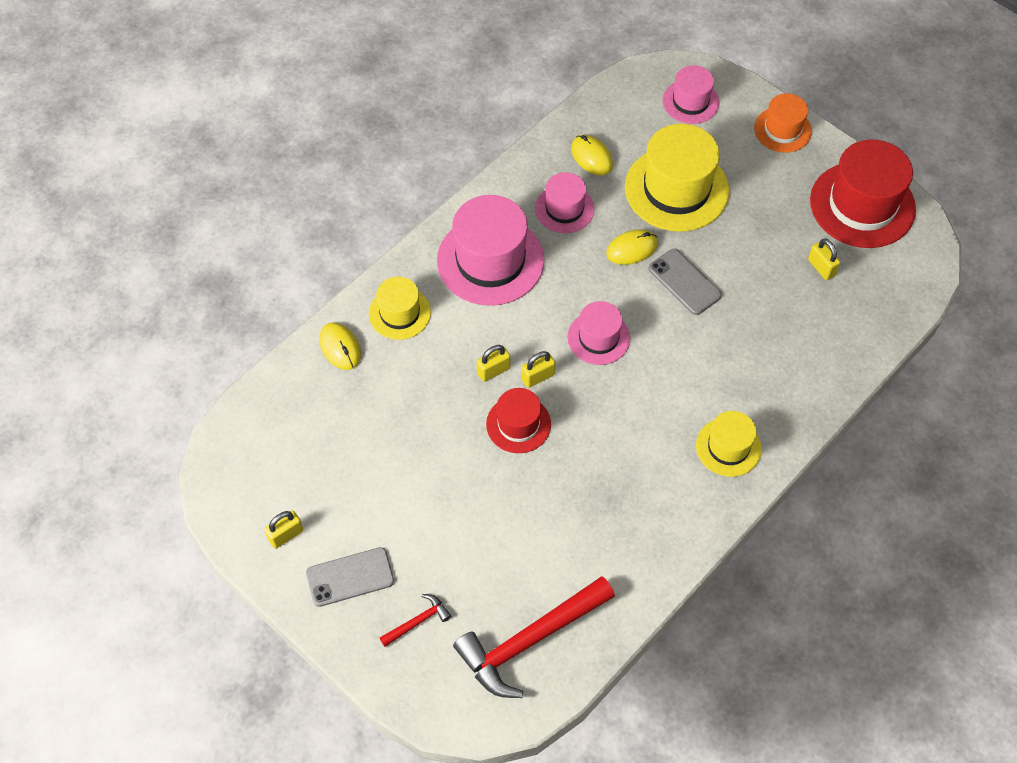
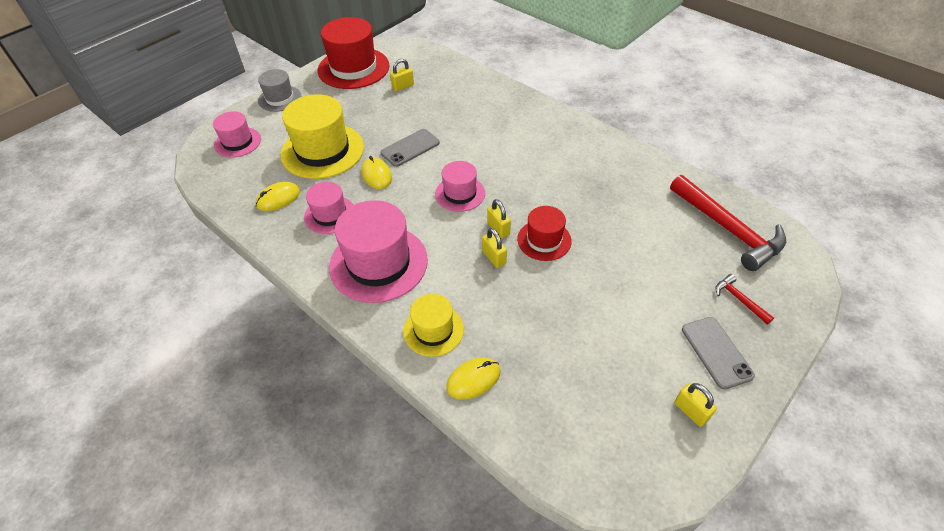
camera: 90 degrees left, 10 degrees down
(728, 447) = (547, 130): yellow hat -> none
(782, 130) = (280, 98): orange hat -> grey hat

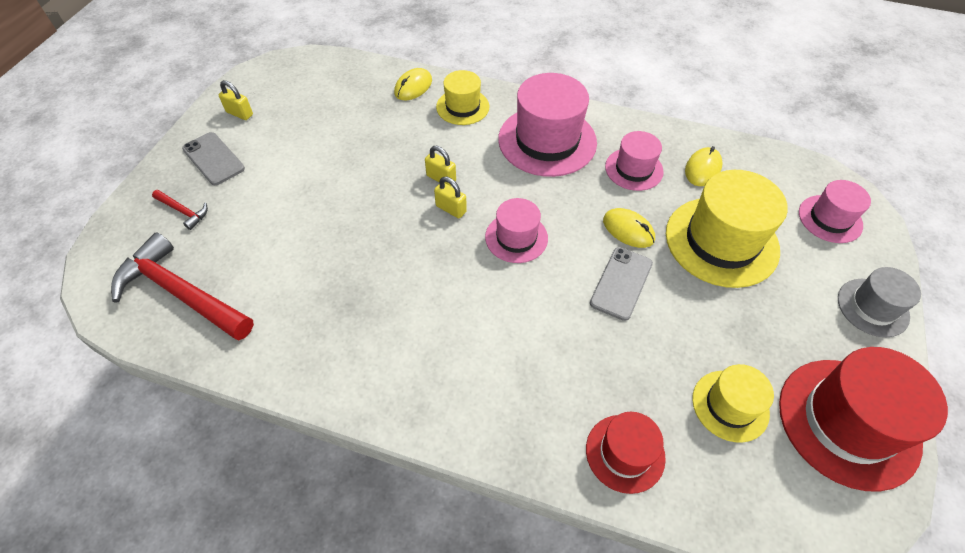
camera: 155 degrees right, 5 degrees up
(403, 86) = (730, 405): yellow padlock -> yellow hat
(544, 240) = (396, 212): red hat -> red hat (625, 453)

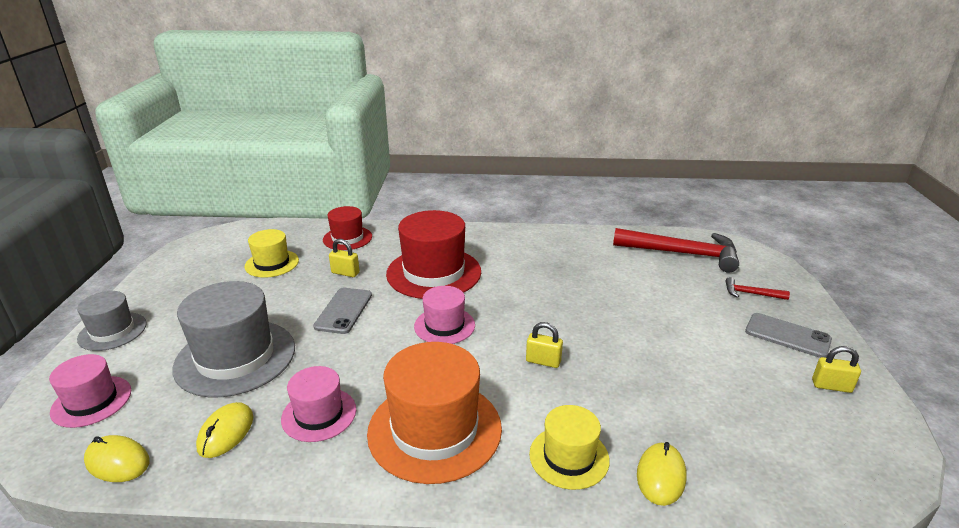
camera: 165 degrees right, 25 degrees down
(451, 209) = (517, 336): yellow padlock -> yellow padlock (345, 273)
(547, 141) = (434, 429): pink hat -> orange hat
(628, 230) = (333, 350): yellow mouse -> yellow mouse (117, 461)
(721, 241) = (235, 357): yellow hat -> grey hat
(848, 422) = (189, 268): red hat -> red hat (434, 273)

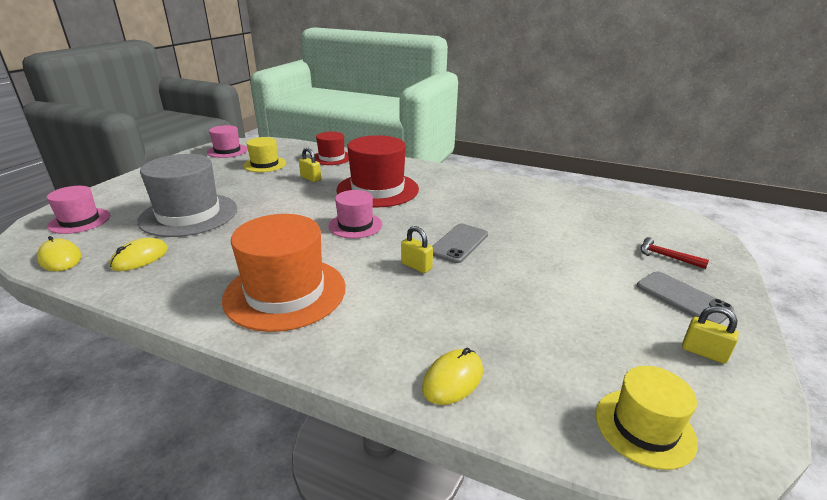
camera: 20 degrees right, 0 degrees up
(112, 331) = (129, 185): grey hat -> none
(319, 414) = (211, 262): pink hat -> pink hat (227, 151)
(344, 311) = (288, 201): grey phone -> grey phone (459, 243)
(569, 457) = (379, 341): yellow hat -> yellow hat (644, 427)
(682, 253) = (616, 213): red hammer -> none

